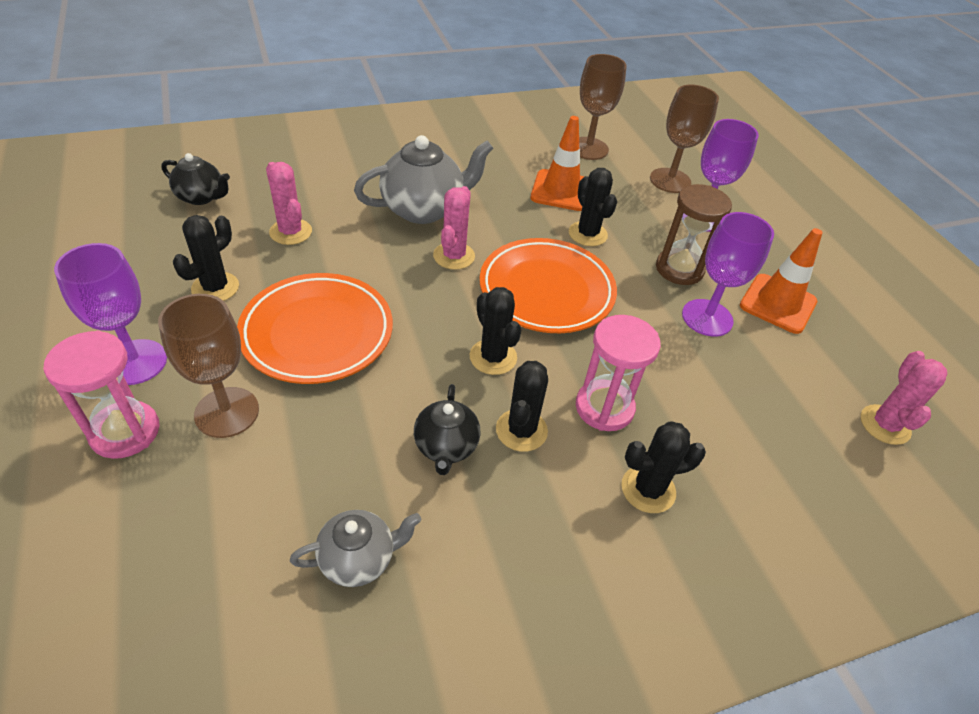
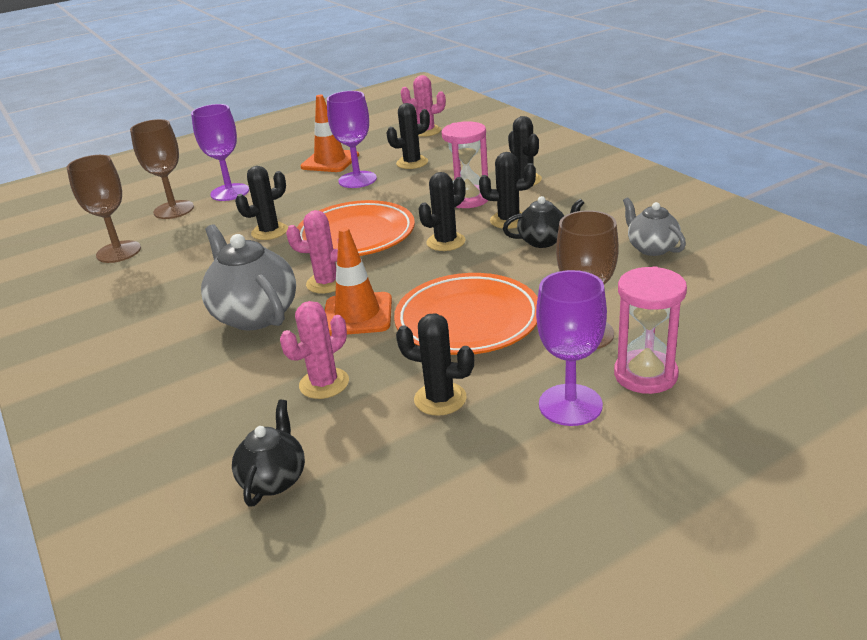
camera: 95 degrees left, 15 degrees down
(561, 191) = (202, 253): orange traffic cone -> orange traffic cone (357, 314)
(679, 269) = (304, 193): brown hourglass -> none
(752, 380) = (412, 163): none -> black cactus

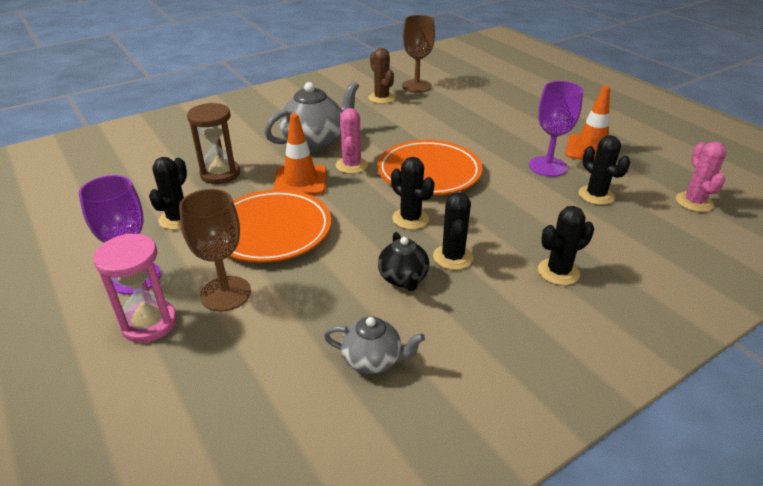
camera: 85 degrees right, 5 degrees up
(141, 275) = (381, 98): none -> brown cactus
(174, 210) = (482, 94): brown goblet -> none
(230, 192) = (515, 111): purple goblet -> none
(269, 232) = (441, 135): black cactus -> none
(274, 479) = (138, 165): black teapot -> none
(324, 383) = (220, 174): pink cactus -> brown hourglass
(468, 199) = (504, 232): pink hourglass -> none
(651, 248) = (373, 360): grey teapot -> grey teapot turned 45 degrees clockwise

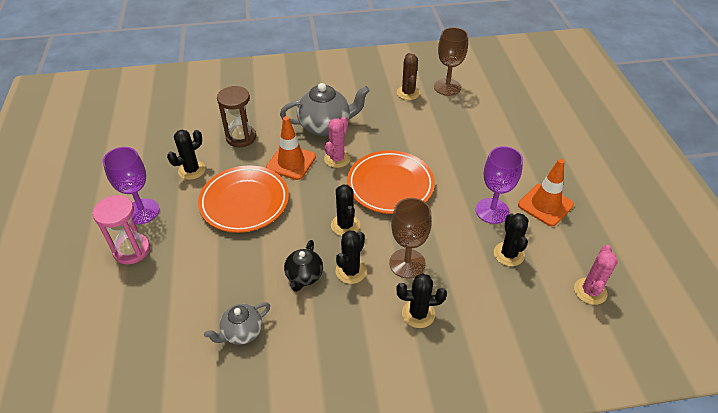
camera: 25 degrees right, 10 degrees up
(225, 293) = (186, 244): brown goblet -> brown goblet (407, 263)
(373, 360) = (242, 332): grey teapot -> grey teapot turned 105 degrees clockwise

